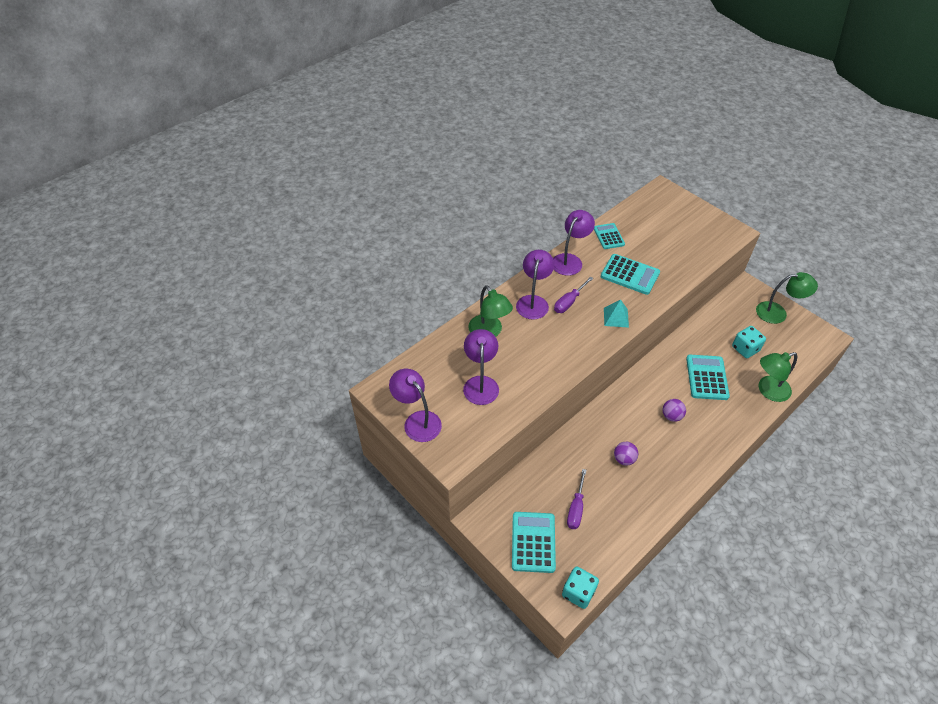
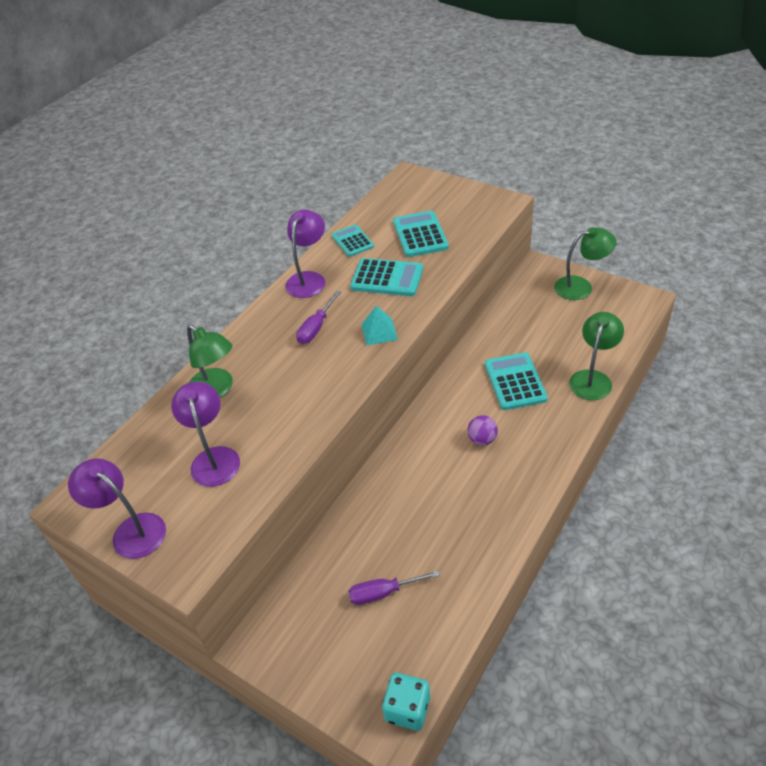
camera: 10 degrees left, 5 degrees down
(533, 302) = (270, 338): purple lamp -> none
(533, 542) = (332, 655): turquoise calculator -> turquoise calculator (420, 235)
(576, 509) = (382, 593): purple screwdriver -> purple screwdriver turned 75 degrees clockwise
(624, 459) = (433, 510): purple ball -> none
(745, 349) = (553, 336): turquoise dice -> none
(768, 391) = (593, 378): green lamp -> green lamp turned 150 degrees clockwise

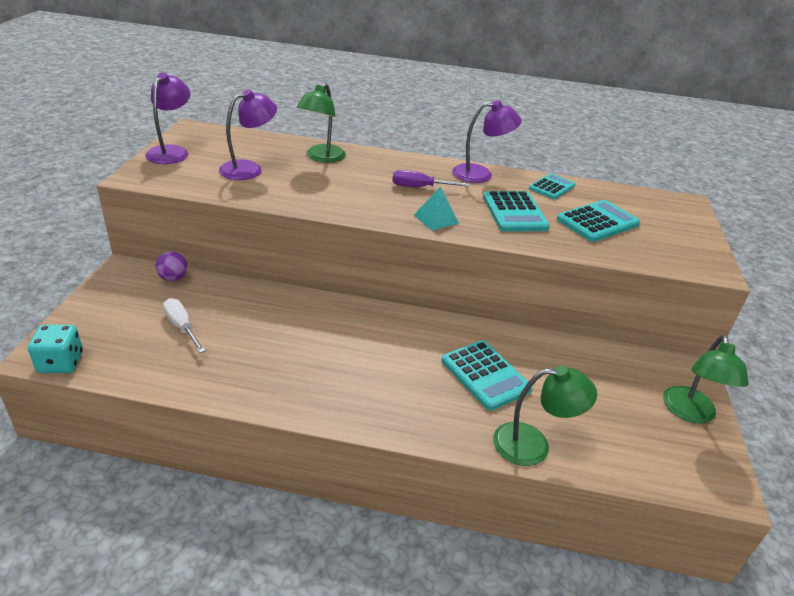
camera: 60 degrees right, 10 degrees down
(382, 593) = (181, 326): purple screwdriver -> white screwdriver
(482, 439) = (388, 362): purple ball -> purple ball (173, 278)
(515, 382) = (485, 375): turquoise calculator -> turquoise calculator turned 90 degrees clockwise
(581, 286) = (690, 413): green lamp -> green lamp turned 45 degrees clockwise

